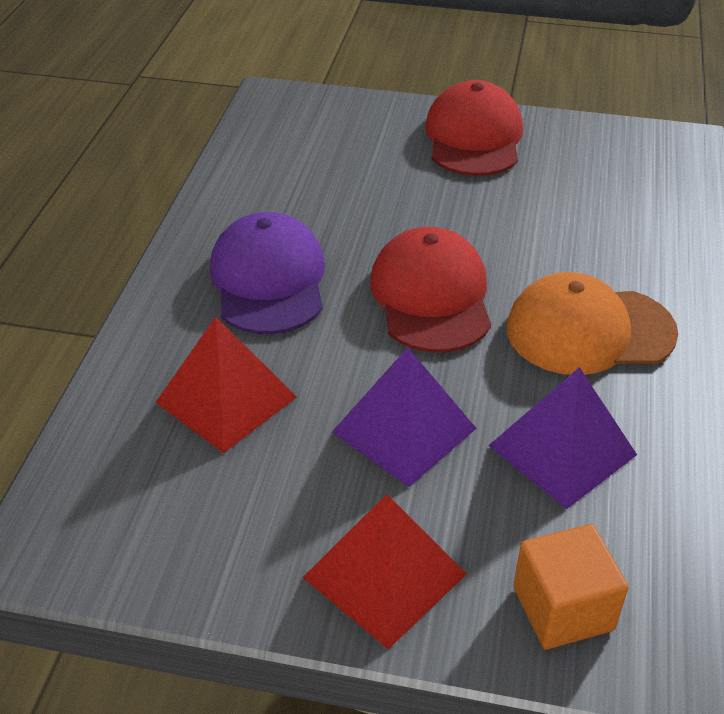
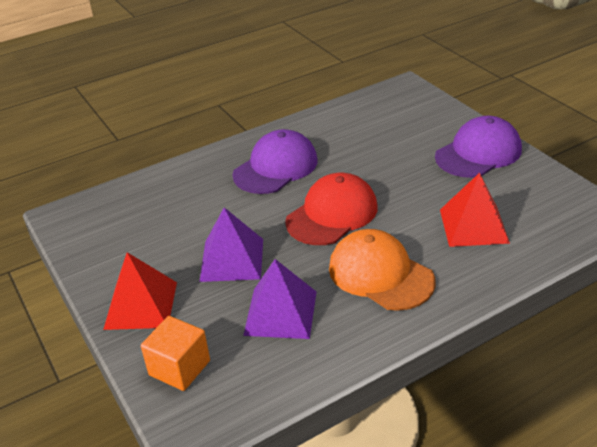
camera: 50 degrees right, 5 degrees down
(226, 399) = (188, 204): red pyramid -> red pyramid (473, 226)
(474, 137) = (478, 153): red cap -> purple cap

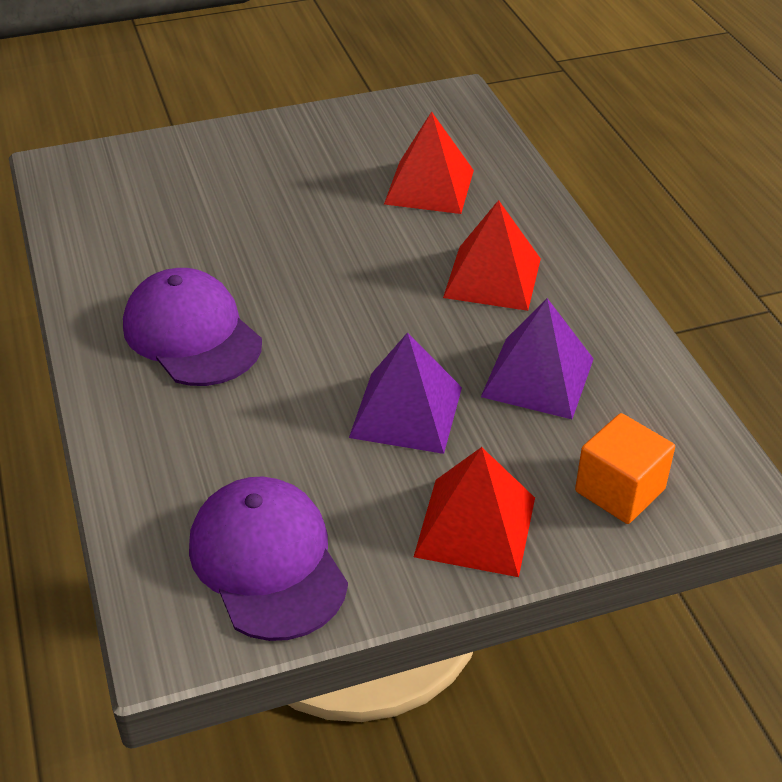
camera: 80 degrees left, 5 degrees up
(332, 214) = (346, 296): red cap -> none
(380, 274) = (492, 278): orange cap -> red pyramid
(478, 153) = (279, 146): purple cap -> purple cap (267, 561)

